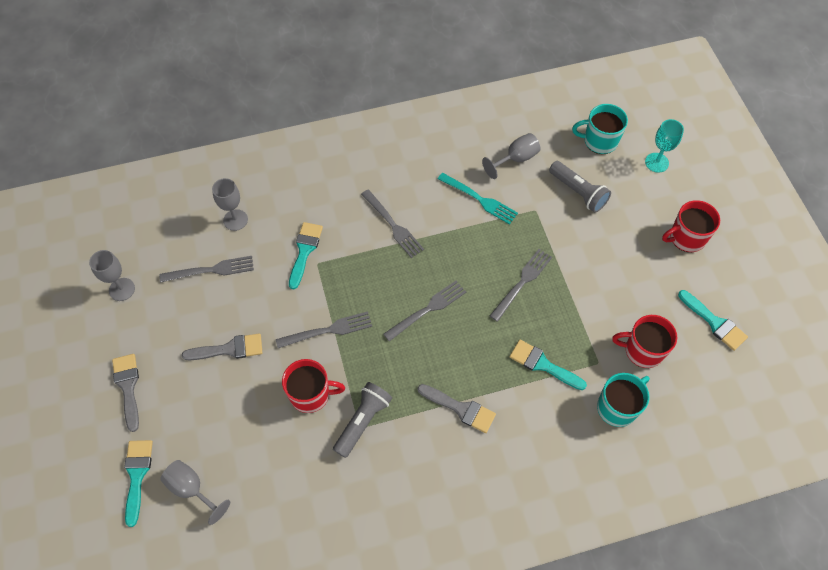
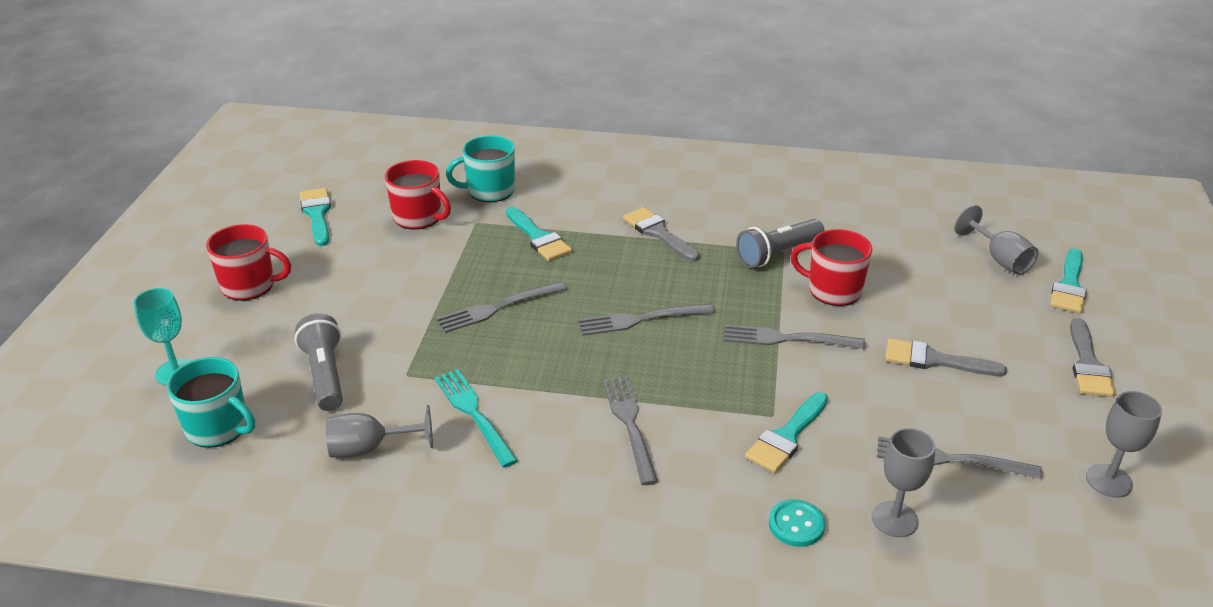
camera: 155 degrees left, 25 degrees down
(284, 198) = (796, 524): none -> turquoise button

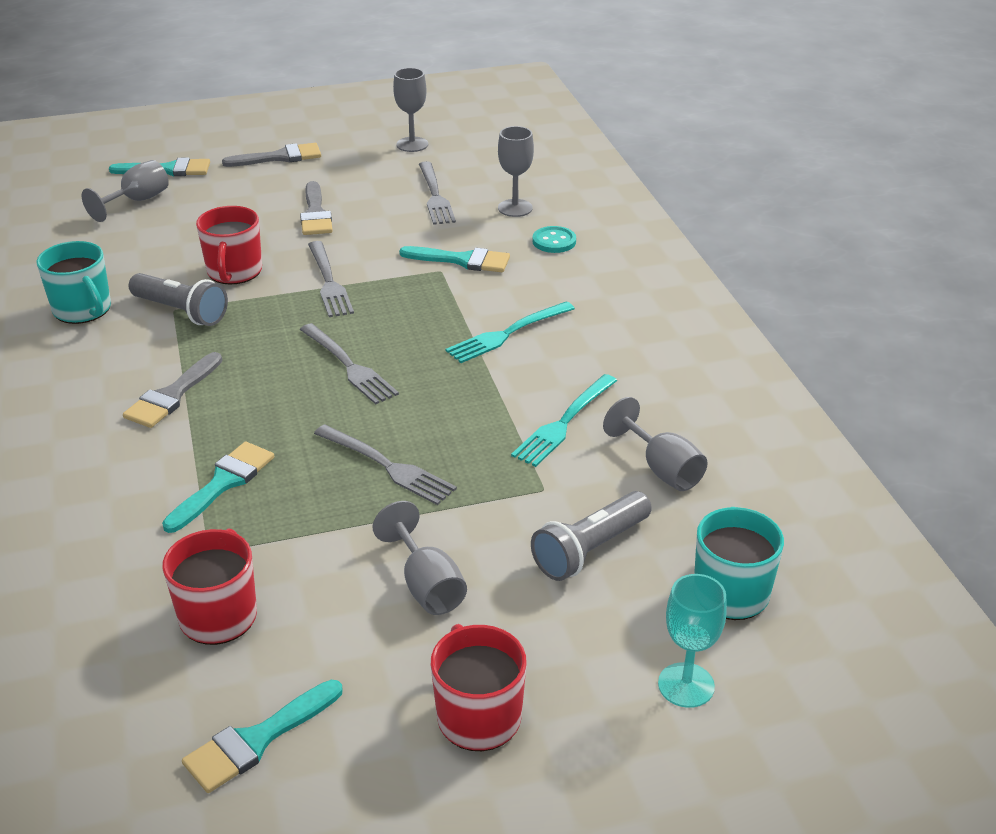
camera: 115 degrees left, 0 degrees up
(366, 294) = (427, 585): none -> grey goblet
(489, 191) = (116, 570): turquoise mug -> turquoise mug (83, 310)
(630, 424) = (507, 334): grey fork -> turquoise fork

